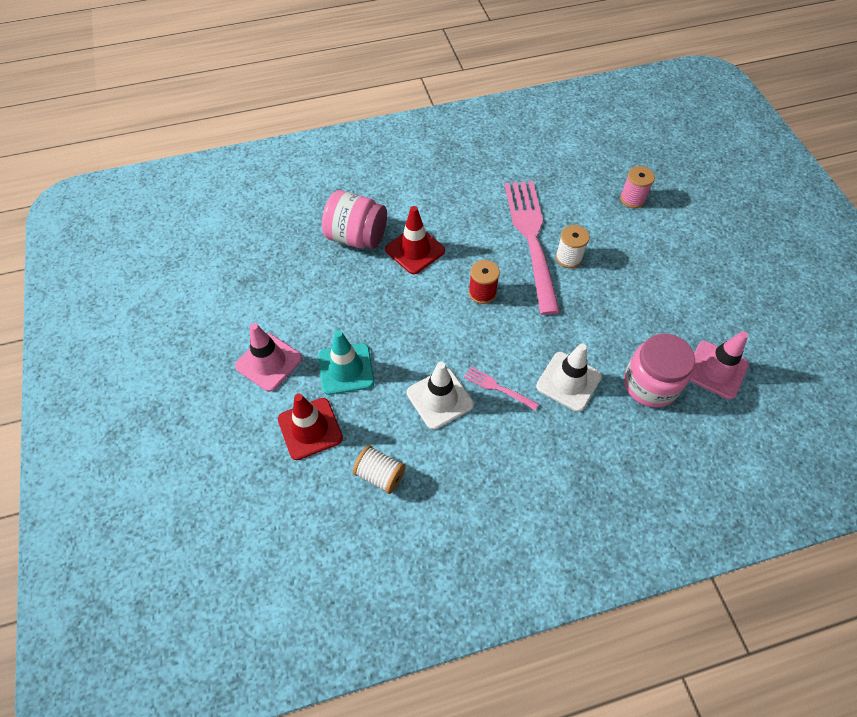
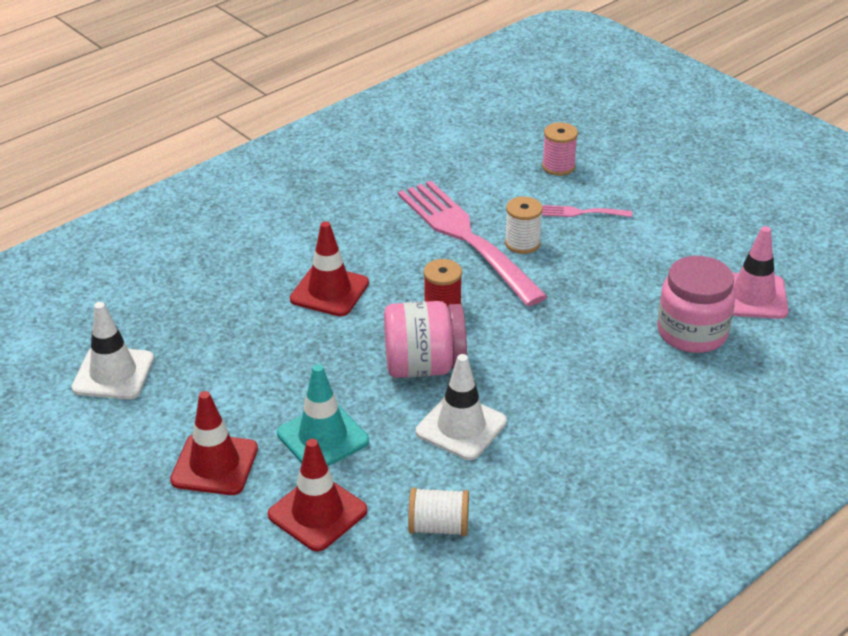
camera: 25 degrees left, 20 degrees down
(269, 362) = (214, 464): pink traffic cone -> red traffic cone
(357, 237) = (244, 300): pink jar -> pink jar (424, 366)
(498, 388) = (524, 393): pink fork -> pink fork (583, 212)
(568, 381) = (600, 360): white traffic cone -> white traffic cone (113, 373)

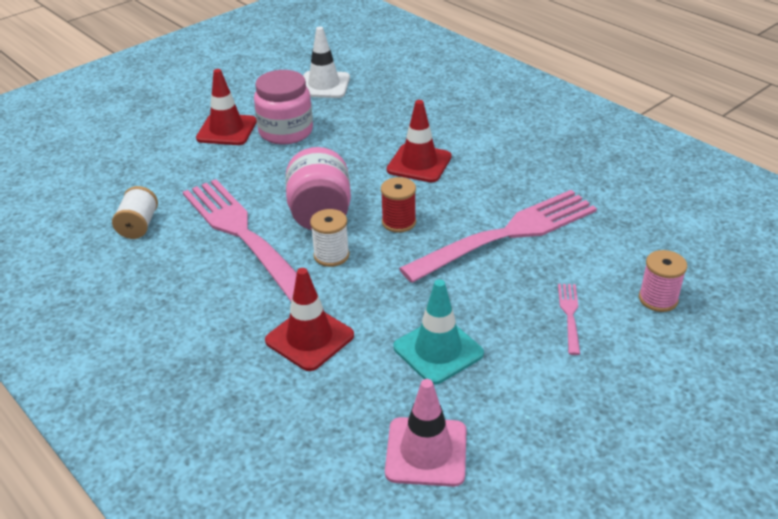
camera: 90 degrees right, 0 degrees up
(317, 513) = (169, 173): red traffic cone -> red traffic cone (309, 338)
(323, 437) = (244, 170): turquoise traffic cone -> turquoise traffic cone (438, 350)
(461, 427) = (243, 235): white traffic cone -> pink fork
(522, 243) = (504, 270): white spool -> white spool (331, 255)
(692, 332) = (360, 390): pink jar -> pink jar (286, 132)

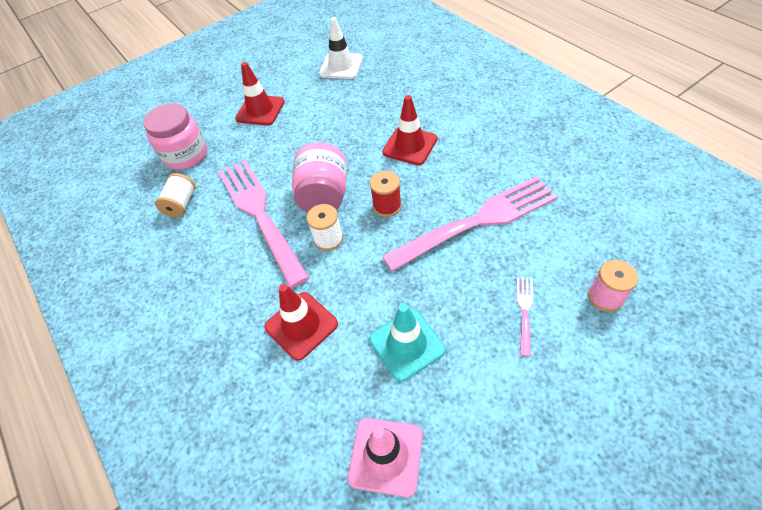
camera: 10 degrees right, 15 degrees up
(286, 132) = (306, 112): pink jar -> pink jar (186, 155)

